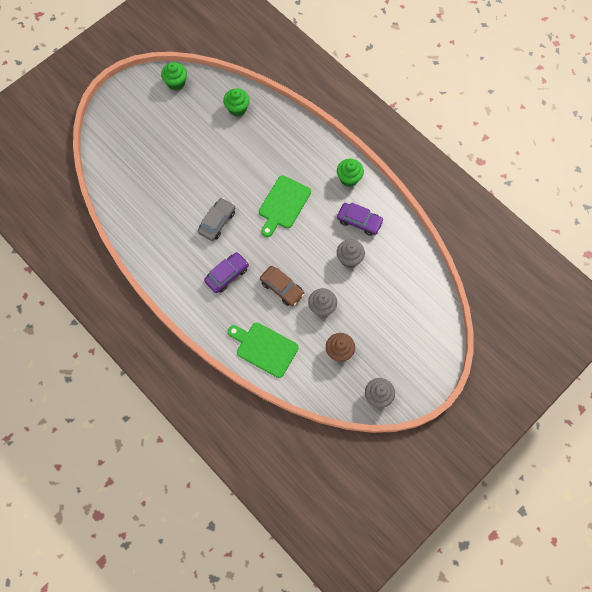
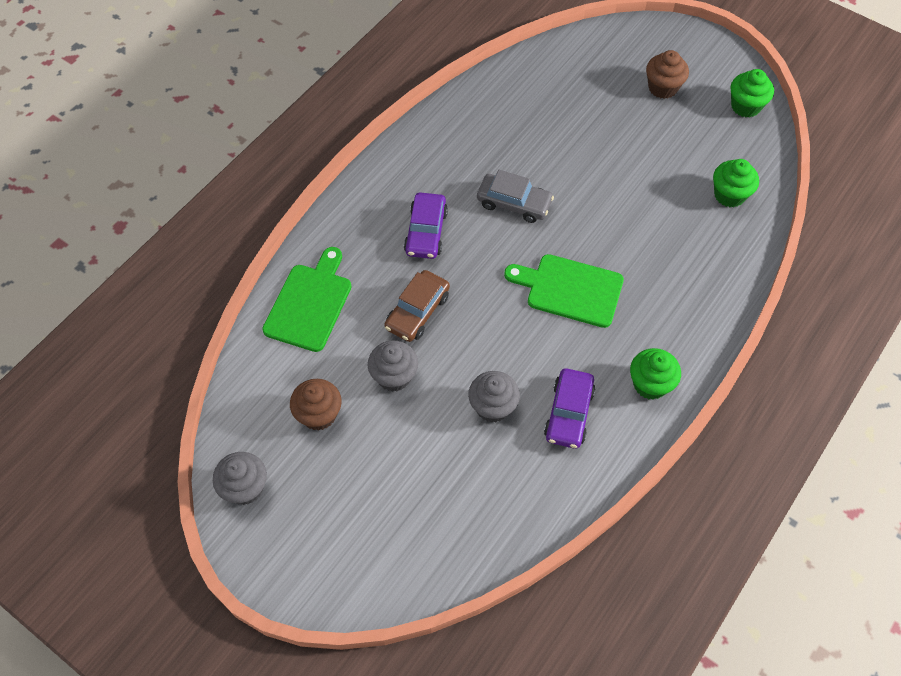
camera: 80 degrees right, 10 degrees down
(150, 122) = (662, 88): none -> brown cupcake
(227, 274) = (426, 232): purple car -> purple car turned 60 degrees clockwise

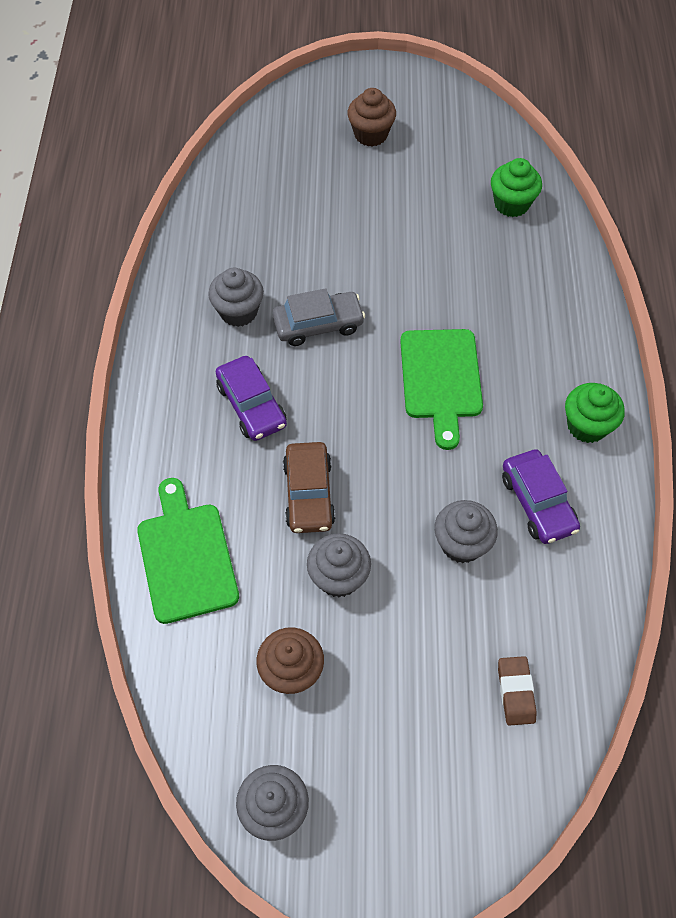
camera: 35 degrees left, 0 degrees up
(450, 522) = (516, 692): none -> brown eraser
(466, 164) = (238, 312): none -> grey cupcake
(570, 289) = (441, 379): green cutting board -> green cutting board turned 75 degrees counterclockwise
(745, 106) = (459, 114): green cupcake -> none

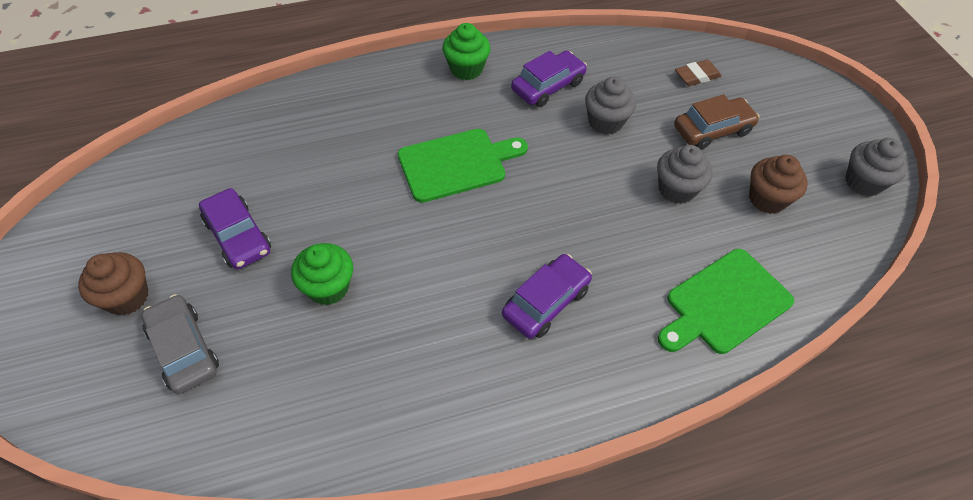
camera: 110 degrees left, 5 degrees down
(238, 312) = (434, 353): grey cupcake -> none
(309, 494) = (615, 229): brown car -> brown car (712, 130)
(318, 324) = (427, 273): grey car -> grey car (183, 349)
(407, 203) = (238, 236): none -> purple car
(511, 204) = (226, 151): green cupcake -> green cupcake (328, 287)

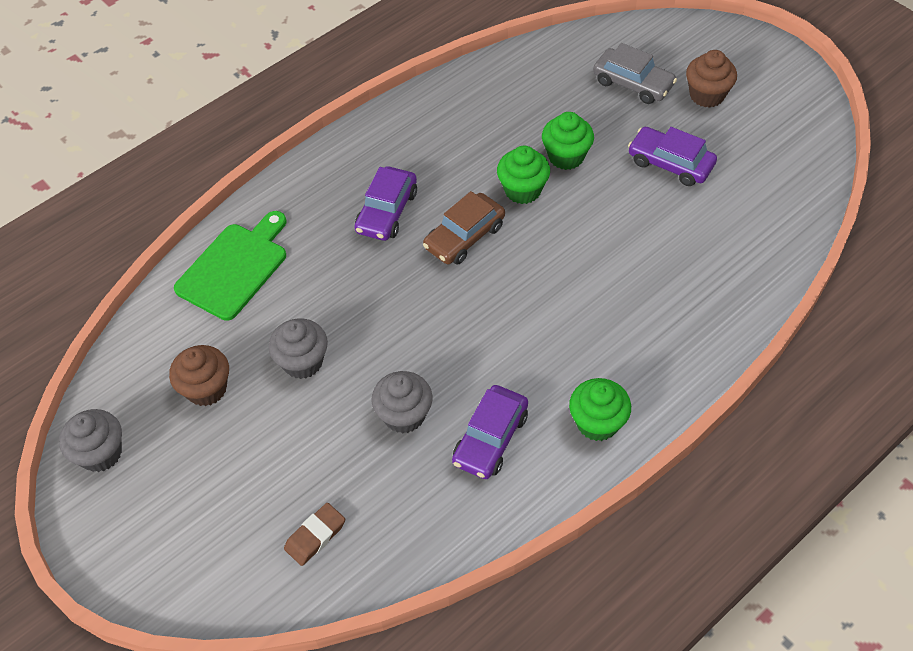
camera: 160 degrees right, 0 degrees up
(397, 268) = (522, 190): none -> green cupcake
(457, 164) = (532, 300): green cutting board -> none
(712, 130) = (279, 456): brown car -> brown car (464, 237)

